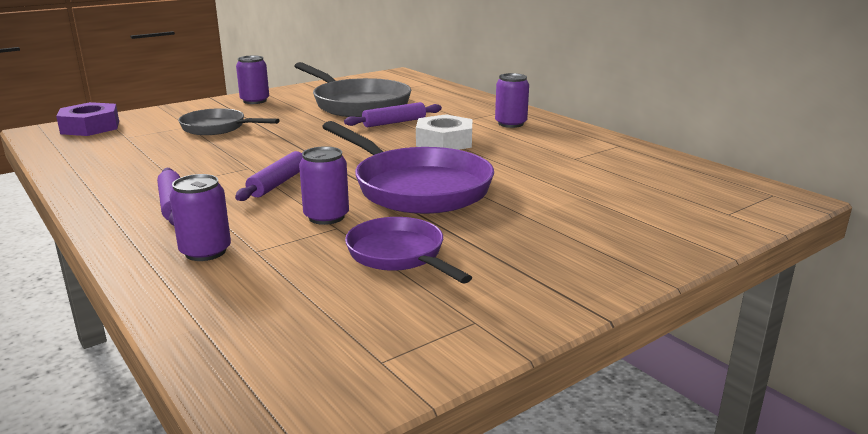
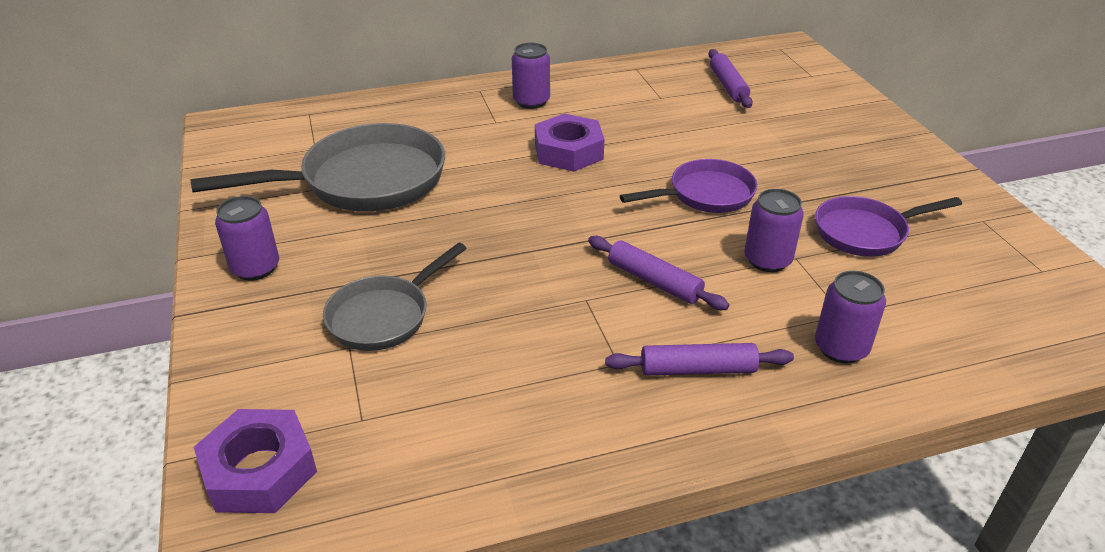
camera: 70 degrees left, 15 degrees up
(394, 122) = (471, 169): purple rolling pin -> purple rolling pin (728, 85)
(416, 188) = (706, 195): purple pan -> purple pan, size x0.59
(444, 141) = (568, 151): white nut -> purple nut

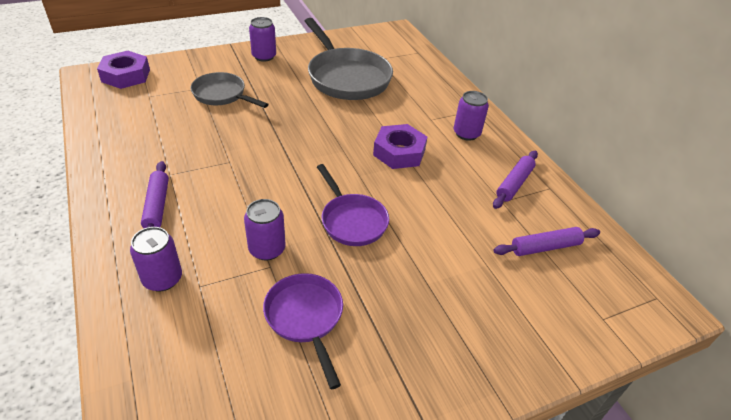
camera: 80 degrees right, 5 degrees up
(654, 281) = (245, 190): purple rolling pin -> purple rolling pin (514, 184)

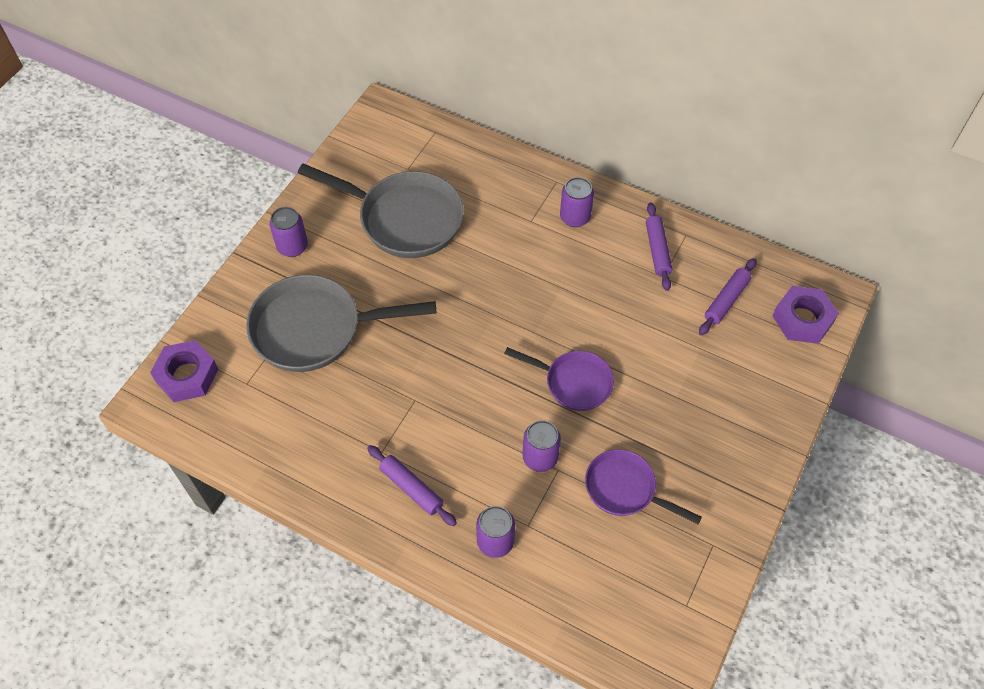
camera: 35 degrees left, 15 degrees up
(222, 95) = (315, 329): grey pan -> grey pan, size x1.70
(399, 152) = (541, 282): purple nut -> purple nut (802, 319)

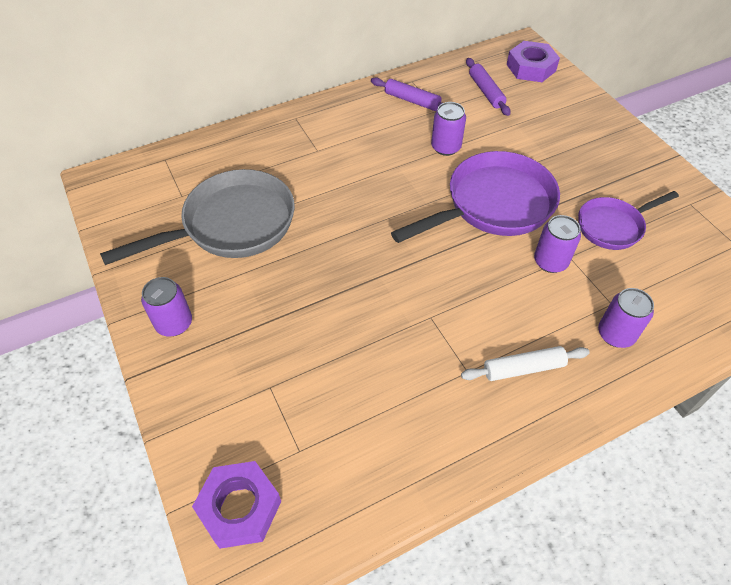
camera: 55 degrees left, 5 degrees down
(315, 329) = (287, 355): grey pan -> none
(411, 488) = (523, 368): purple rolling pin -> white rolling pin
(574, 382) = (493, 205): purple pan -> purple pan, size x1.70
(575, 217) = (339, 125): purple can -> purple can (446, 147)

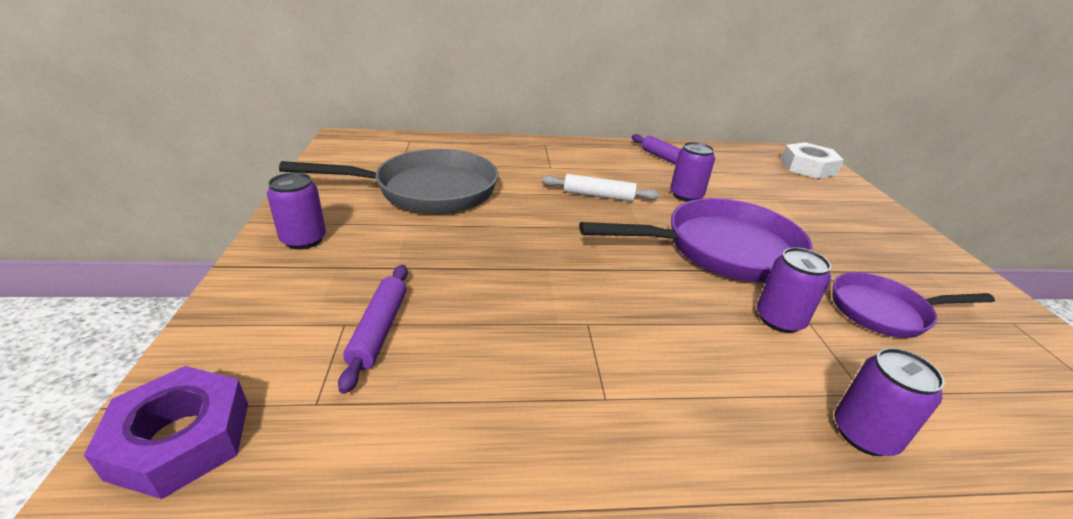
camera: 20 degrees right, 20 degrees down
(486, 91) = (750, 171): purple rolling pin -> purple rolling pin (379, 330)
(523, 368) = (693, 424): white rolling pin -> white rolling pin (598, 195)
(531, 67) = (808, 167): purple nut -> white nut

